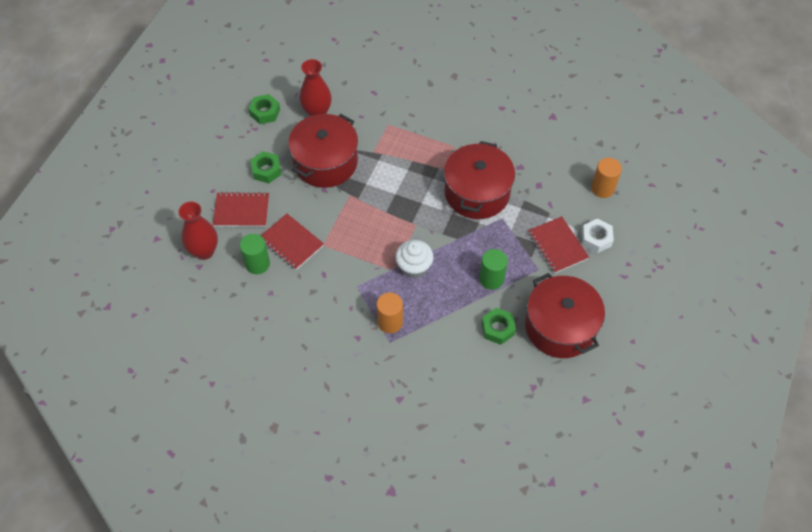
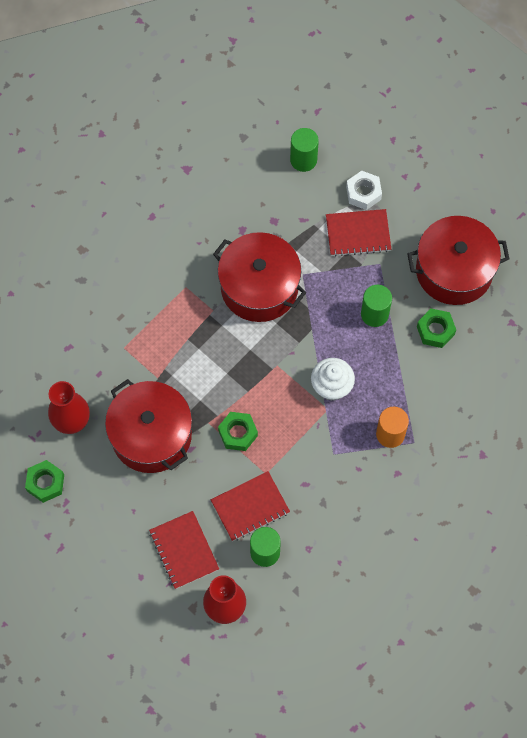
camera: 70 degrees left, 10 degrees up
(241, 211) = (184, 550): red notebook -> red notebook turned 45 degrees counterclockwise
(266, 170) = (136, 506): green nut -> green nut (238, 433)
(602, 188) = (303, 160): orange cylinder -> green cylinder

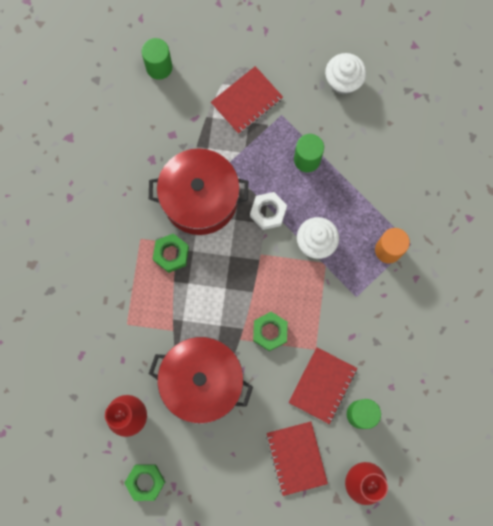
camera: 35 degrees left, 10 degrees up
(184, 550) = (296, 458): red notebook -> red notebook turned 45 degrees clockwise
(363, 193) = (227, 64): white nut -> white nut (268, 212)
(435, 330) = (363, 141): green nut -> green nut (171, 254)
(454, 270) = (343, 81): red pot -> white cupcake

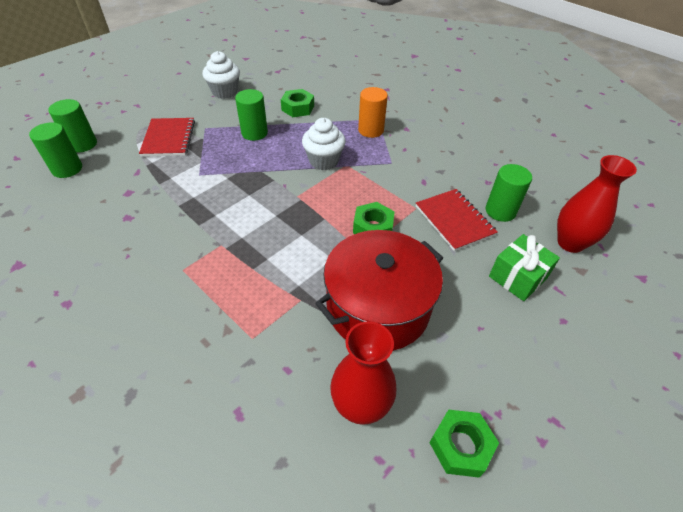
camera: 55 degrees left, 30 degrees down
(171, 254) = (226, 255): green nut -> green nut (298, 108)
(189, 46) = (83, 144): none -> green cylinder
(200, 198) = (203, 206): red pot -> none
(268, 212) = (267, 173): white nut -> none
(296, 458) = (517, 277): red notebook -> green gift

